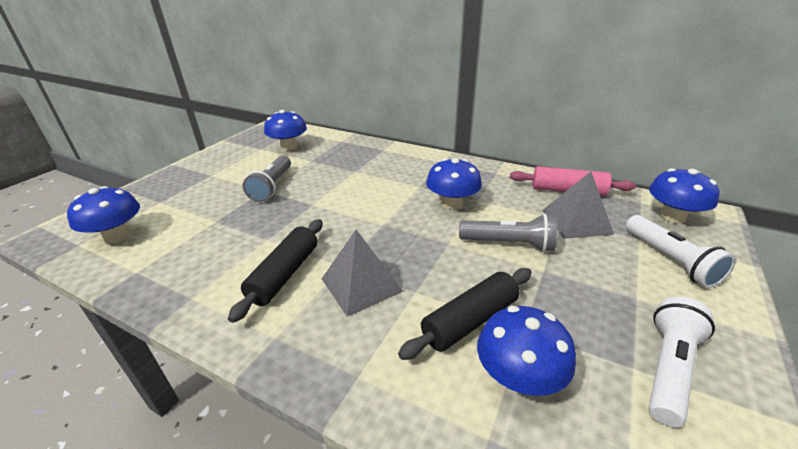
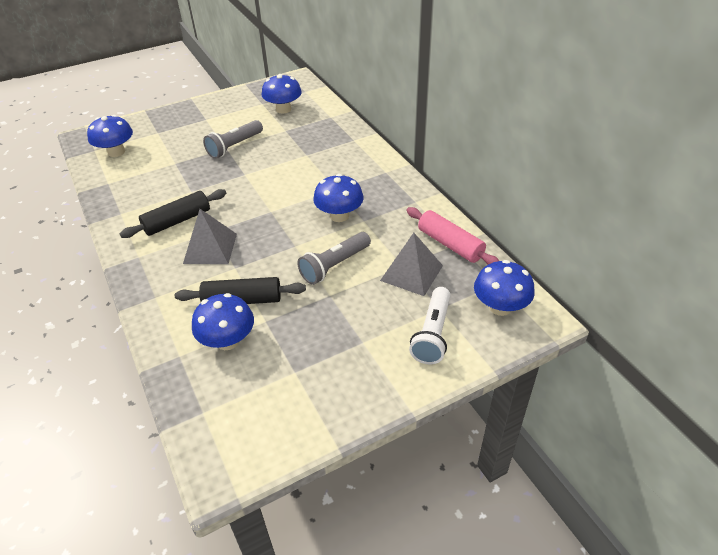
camera: 35 degrees right, 10 degrees up
(509, 244) = (334, 265): grey flashlight -> grey flashlight turned 90 degrees clockwise
(668, 368) = (313, 383): white flashlight -> none

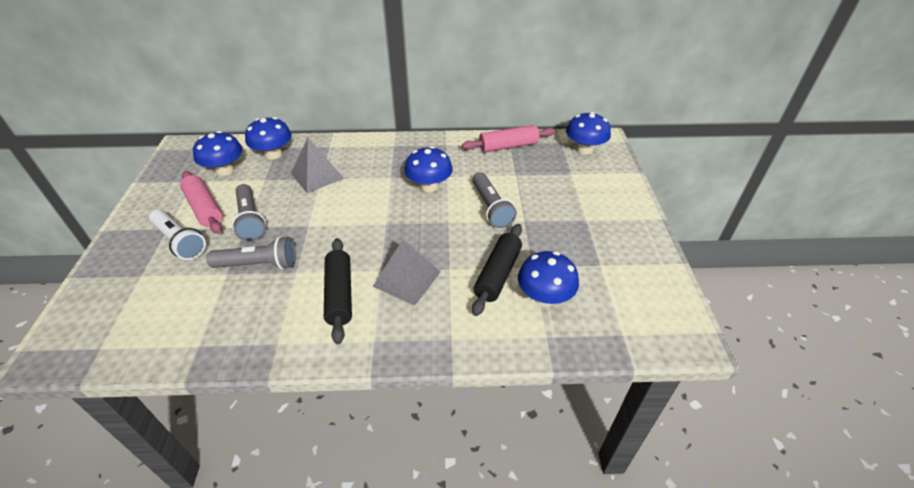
camera: 65 degrees left, 0 degrees up
(116, 152) = (135, 324): blue mushroom -> blue mushroom (273, 154)
(190, 172) = (258, 264): none -> grey flashlight
(235, 122) = (205, 208): none -> pink rolling pin
(411, 273) = (527, 173): grey pyramid -> grey pyramid (317, 175)
(432, 334) = (594, 185): white flashlight -> white flashlight (180, 241)

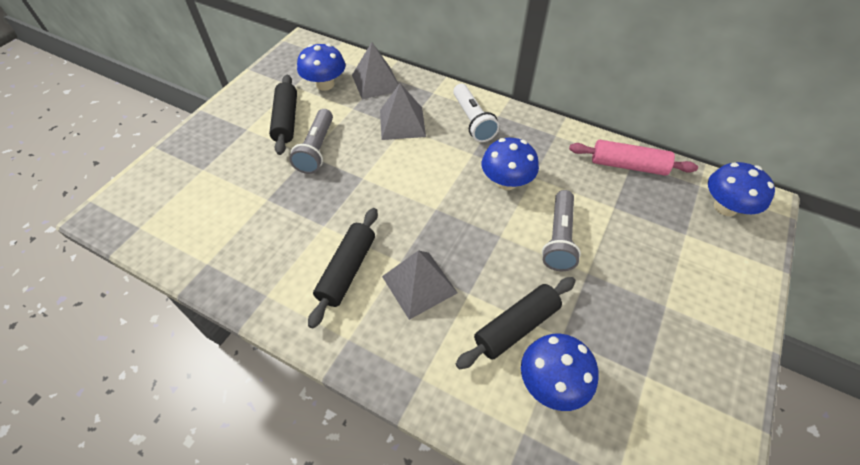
camera: 30 degrees right, 10 degrees up
(180, 241) = (249, 147): white flashlight -> white flashlight (472, 121)
(205, 208) = (286, 120): pink rolling pin -> black rolling pin
(258, 264) = (297, 202): grey flashlight -> none
(273, 154) = (376, 82): blue mushroom -> grey pyramid

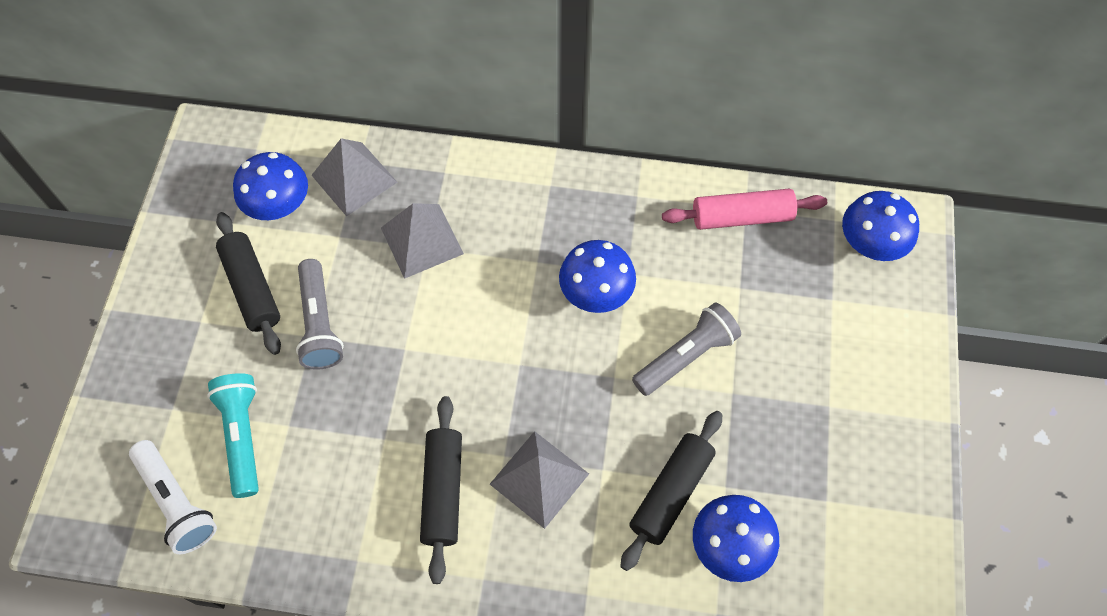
camera: 20 degrees left, 10 degrees up
(235, 197) = (243, 436): none -> turquoise flashlight
(472, 121) = (518, 206): white flashlight -> white flashlight (177, 502)
(559, 238) = (686, 356): grey flashlight -> grey flashlight turned 120 degrees counterclockwise

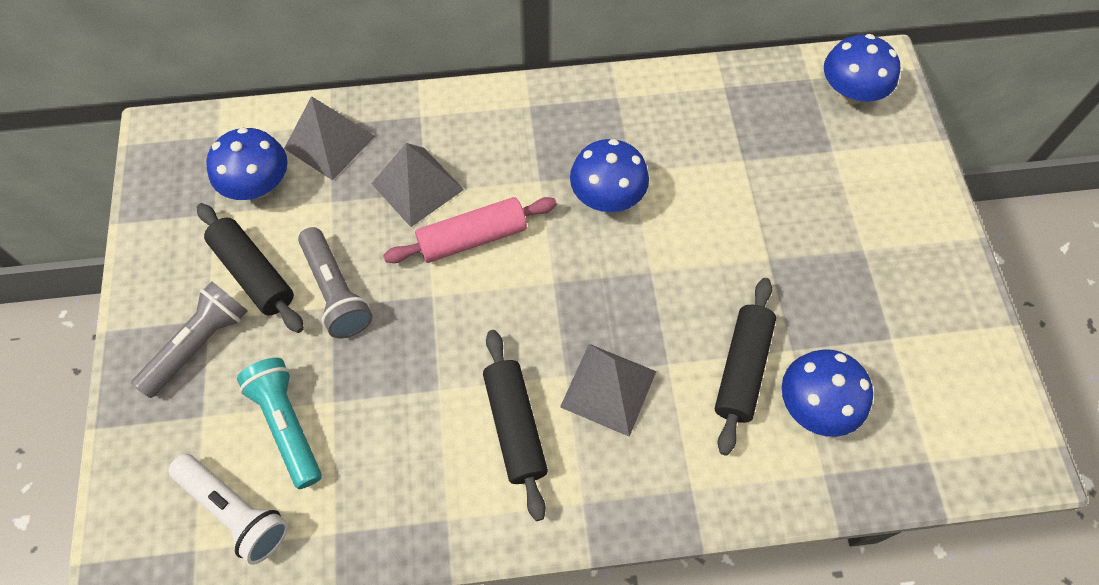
camera: 15 degrees left, 0 degrees up
(686, 356) = (713, 236): grey flashlight -> grey flashlight (199, 344)
(741, 217) = (723, 94): pink rolling pin -> pink rolling pin (472, 238)

